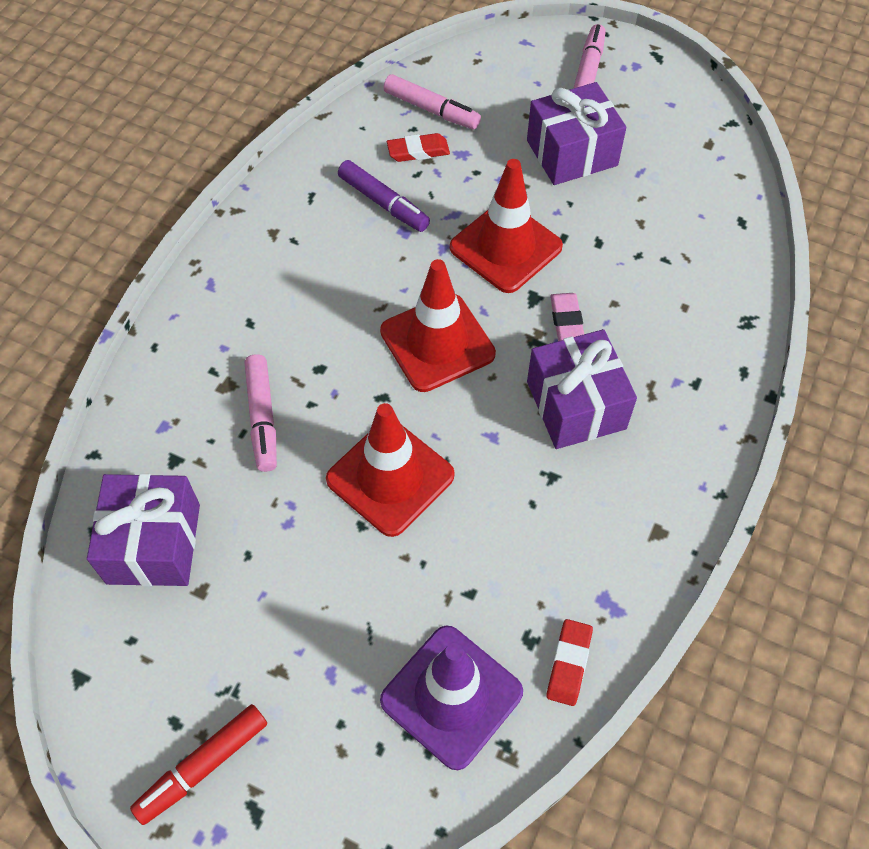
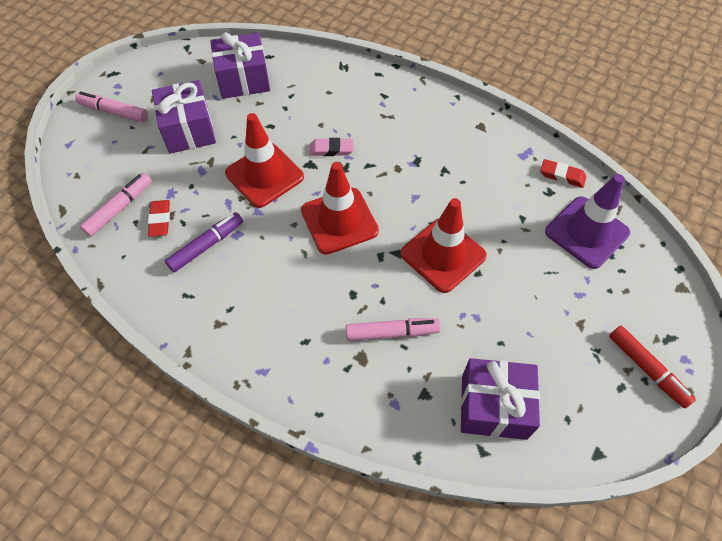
camera: 85 degrees left, 0 degrees up
(575, 405) = (395, 152): purple gift -> purple gift (243, 79)

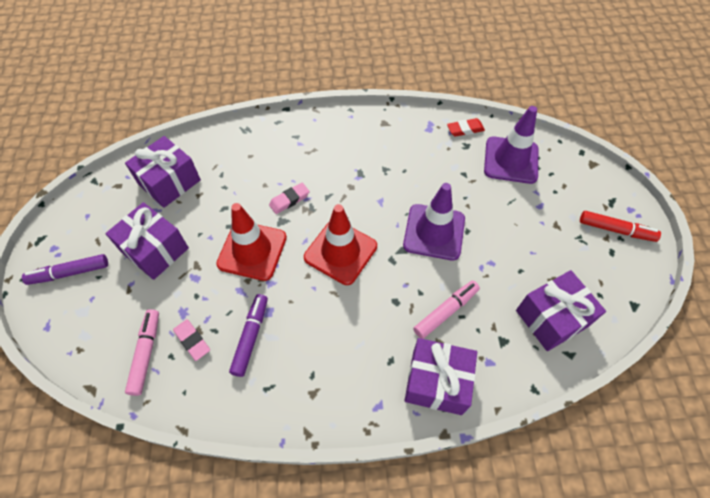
camera: 35 degrees left, 0 degrees up
(114, 112) = (69, 273): pink marker -> purple marker
(160, 220) = (192, 340): red eraser -> pink eraser
(330, 387) = (437, 382): none -> purple gift
(443, 255) = (434, 232): red traffic cone -> purple traffic cone

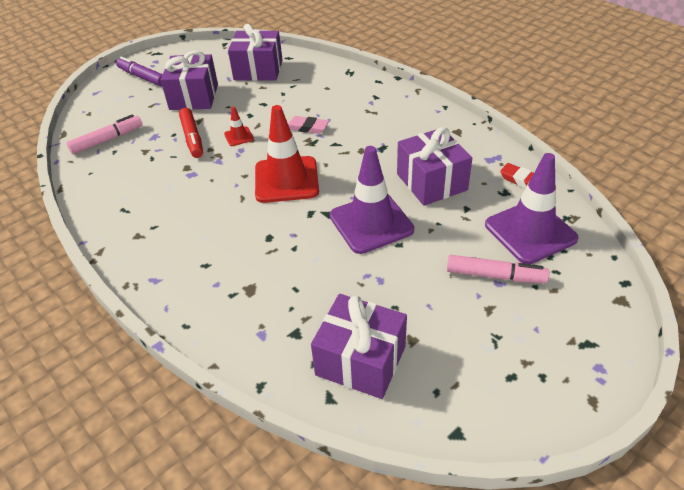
camera: 55 degrees right, 15 degrees down
(192, 340) = (134, 153): pink eraser -> none
(251, 337) = (161, 177): purple marker -> none
(252, 250) = (239, 136): red traffic cone -> red traffic cone, size x0.44
(437, 382) = (208, 306): purple gift -> purple gift (431, 182)
(446, 311) = (289, 275): pink marker -> pink marker (495, 275)
(616, 230) = (549, 366): red marker -> red marker (192, 138)

